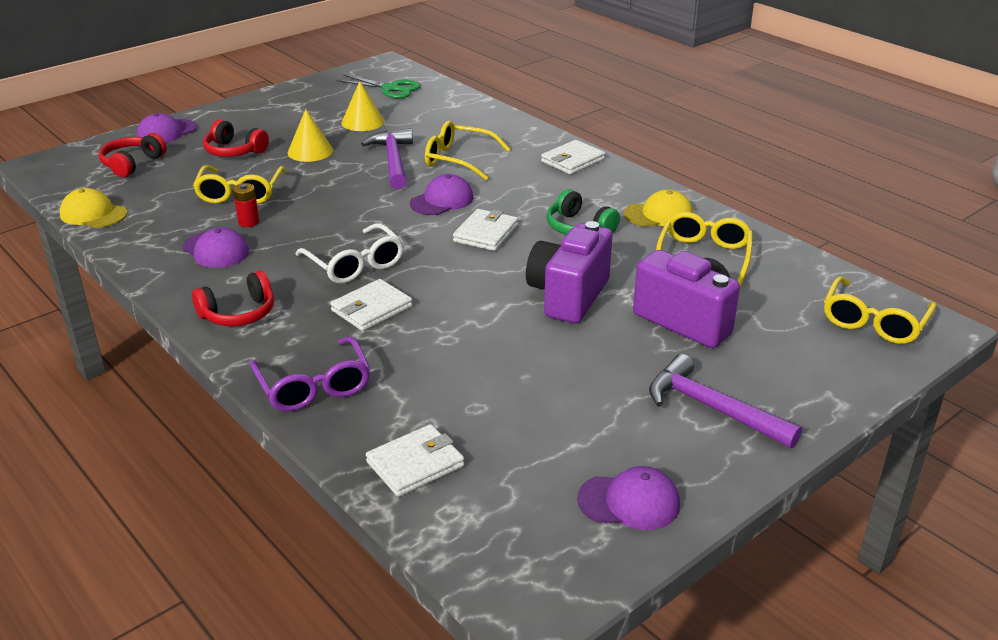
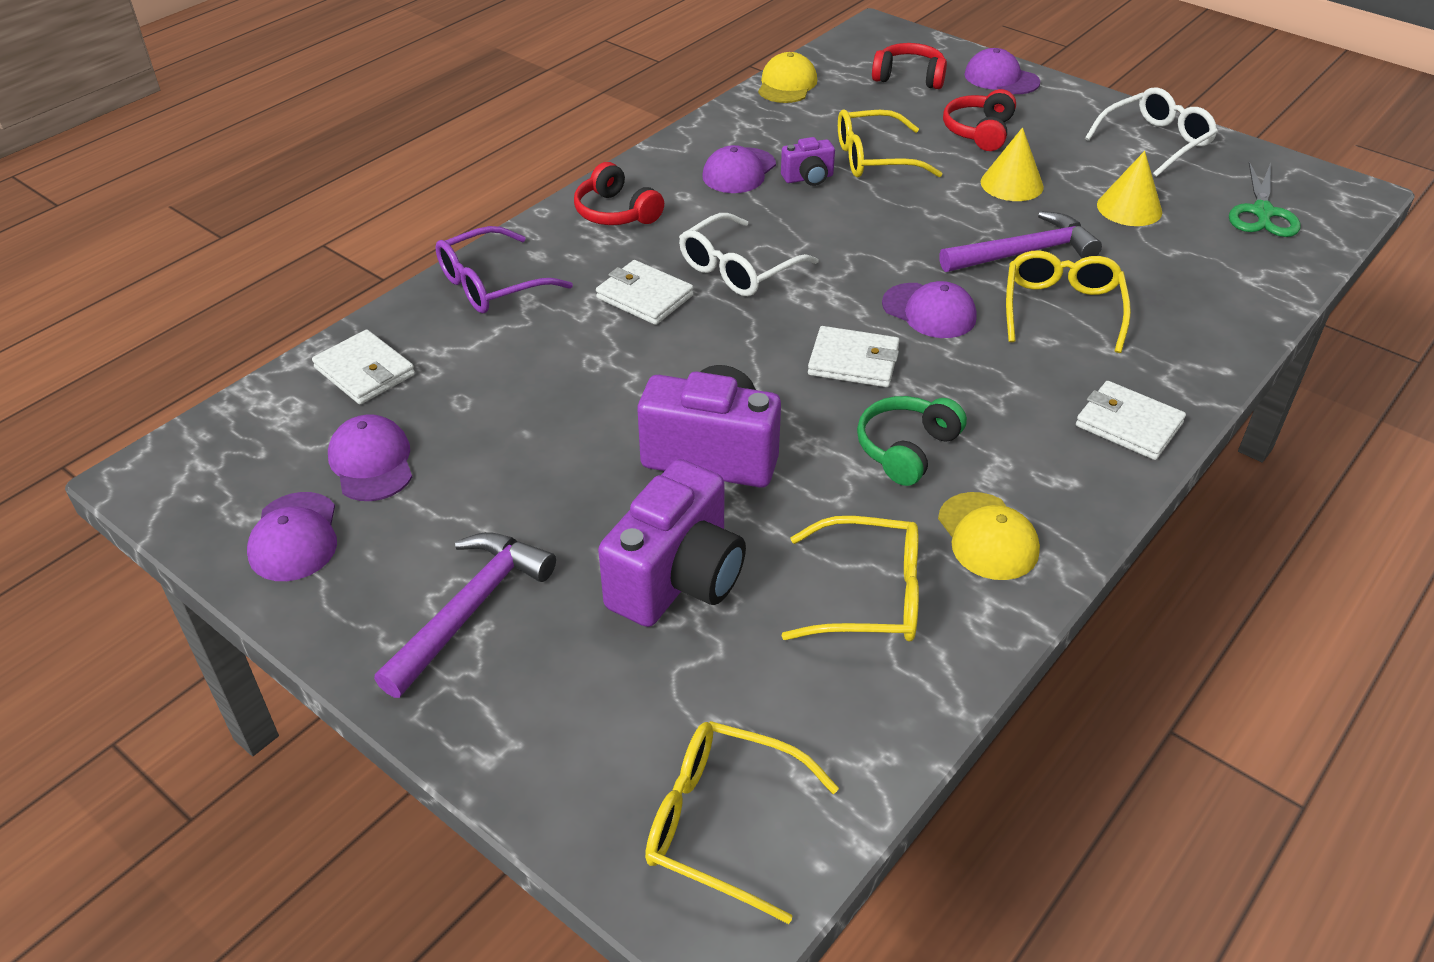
camera: 80 degrees right, 10 degrees up
(248, 222) = (808, 178): red battery -> purple camera
(292, 101) = (1155, 142): none -> white glasses
(543, 458) = (371, 462): none -> purple cap

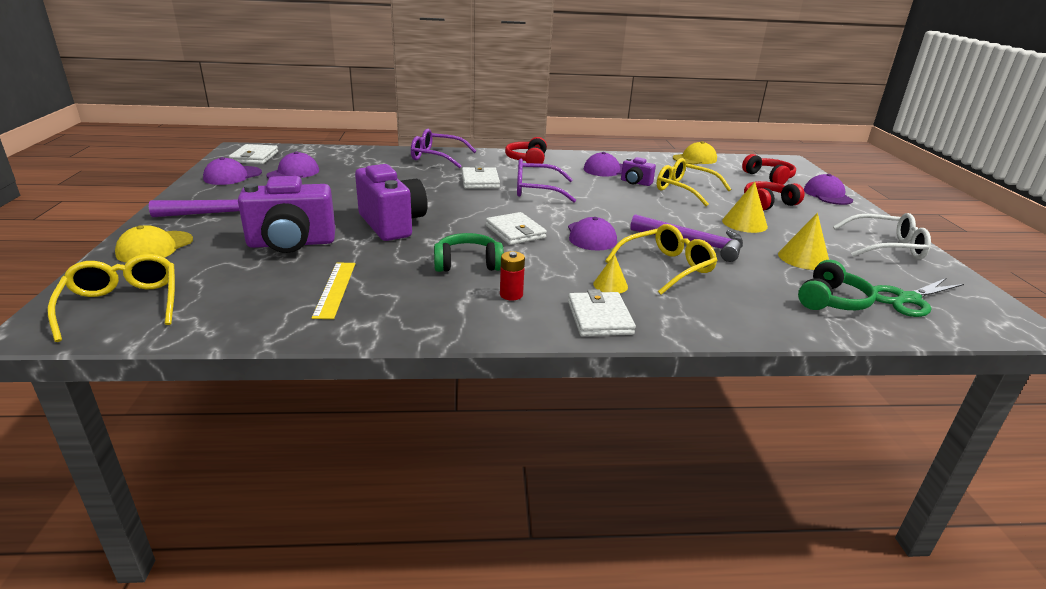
camera: 45 degrees right, 15 degrees down
(365, 371) = (347, 156): white wallet -> white wallet (254, 157)
(738, 269) = (536, 190): white glasses -> purple glasses
(869, 595) = (335, 289): yellow glasses -> yellow ruler
(987, 537) = (428, 306): yellow cap -> yellow cap (155, 247)
(1019, 458) = (511, 295): none -> red battery
(1065, 373) = (610, 285): none -> yellow cone
(1225, 257) = (831, 300): none -> green headphones

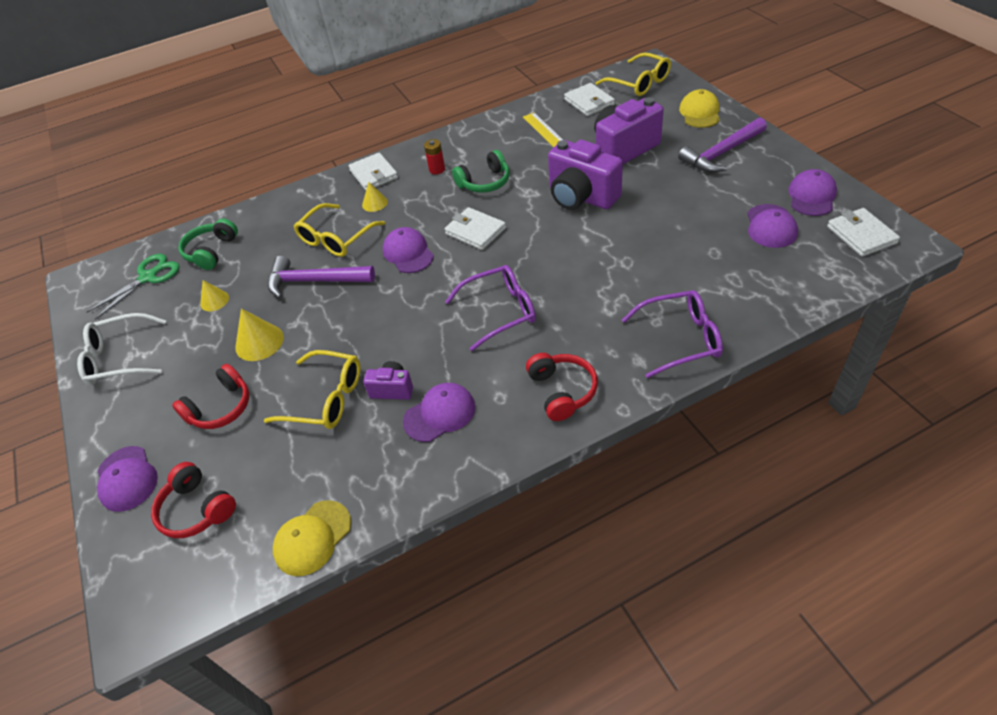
camera: 165 degrees right, 20 degrees up
(480, 181) = (574, 303): white wallet -> white wallet (589, 102)
(803, 258) = (214, 300): yellow cone -> yellow cone, size x0.63

